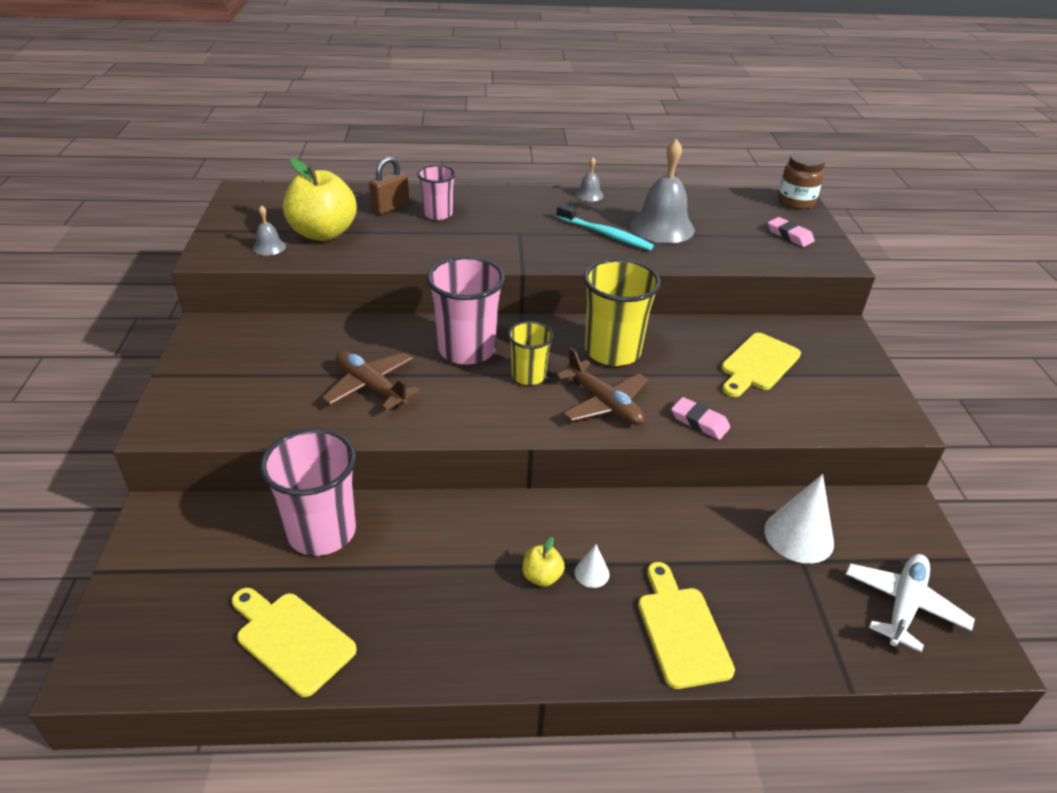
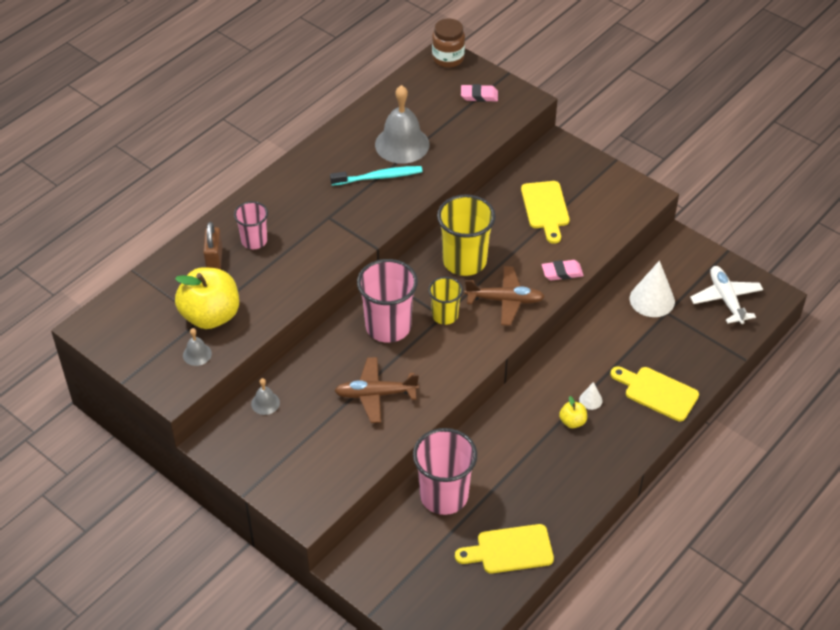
camera: 45 degrees left, 10 degrees up
(589, 195) = (320, 147): grey bell -> grey bell (265, 403)

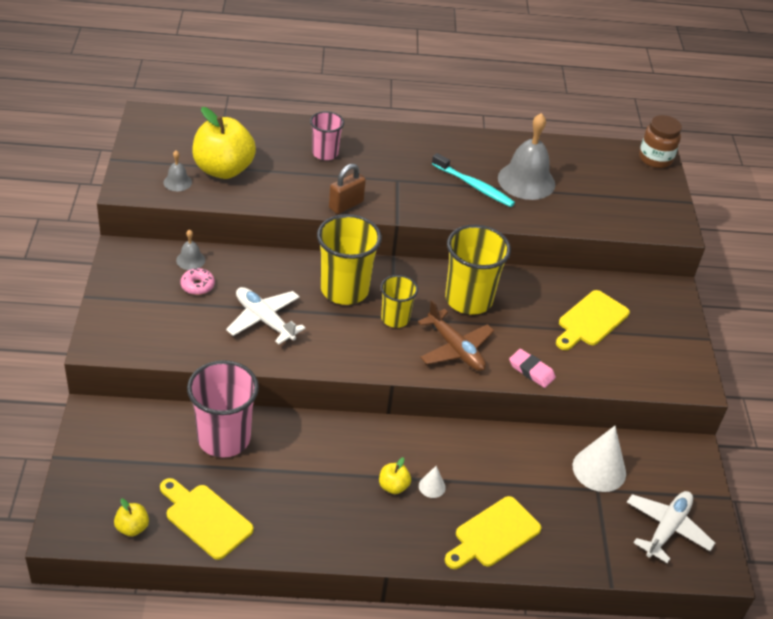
camera: 45 degrees right, 5 degrees down
(214, 259) = (282, 143): brown padlock -> brown padlock (346, 205)
(299, 415) = (197, 286): none -> pink donut
(375, 394) = (264, 320): brown plane -> white plane
(388, 326) = (344, 290): pink cup -> yellow cup
(479, 96) = (640, 198): pink eraser -> none
(481, 600) = (132, 528): none -> yellow apple
(657, 392) = (494, 534): yellow cutting board -> yellow cutting board turned 120 degrees counterclockwise

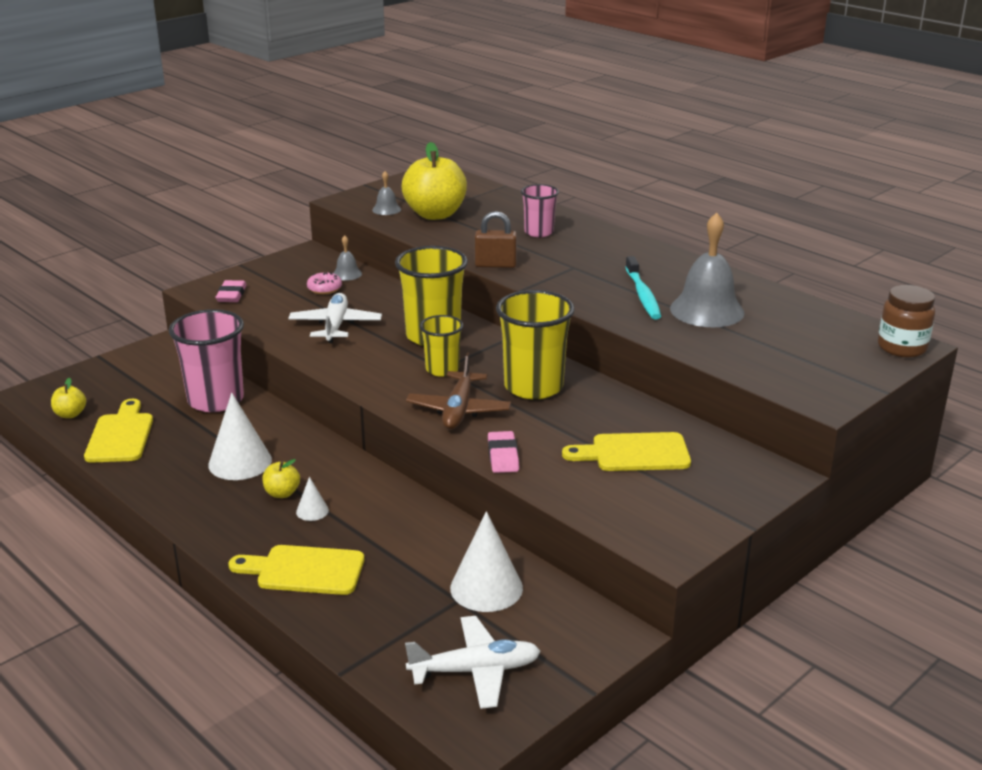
camera: 50 degrees right, 15 degrees down
(134, 334) = (231, 295): none -> pink eraser
(327, 481) = (240, 462): none -> white cone

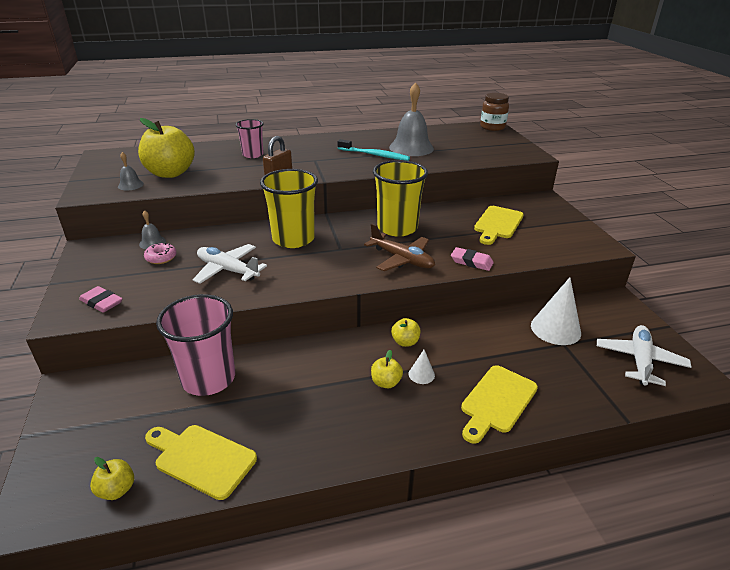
camera: 60 degrees left, 5 degrees up
(240, 462) = (321, 392): white cone -> none
(360, 486) = (405, 342): none -> yellow apple
(442, 369) = (343, 249): yellow cup -> none

